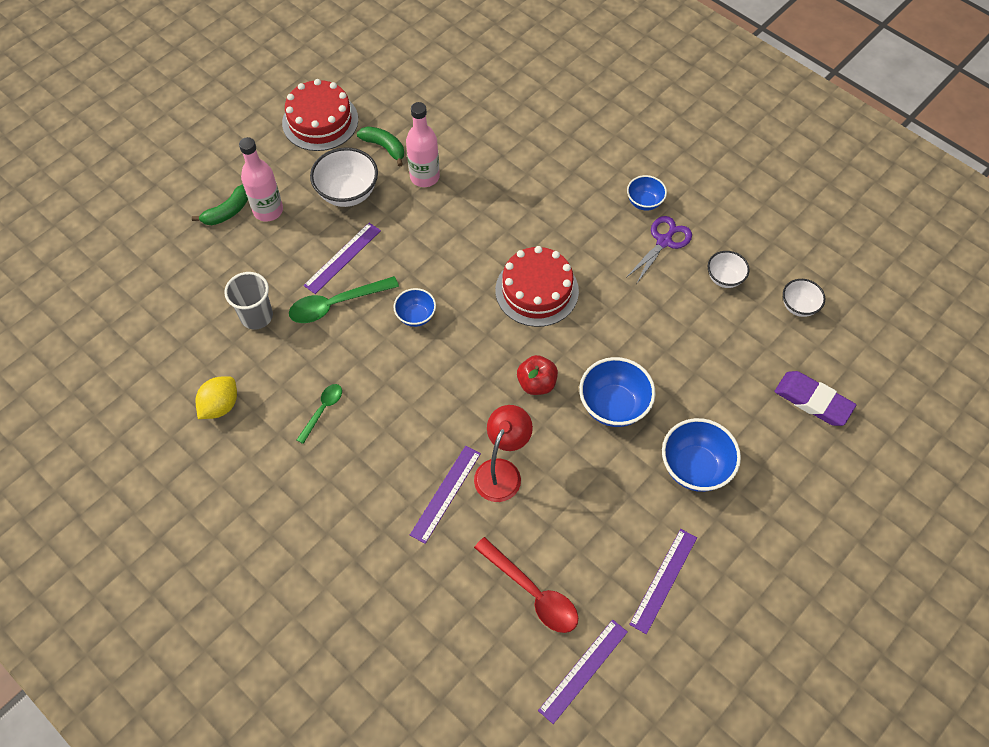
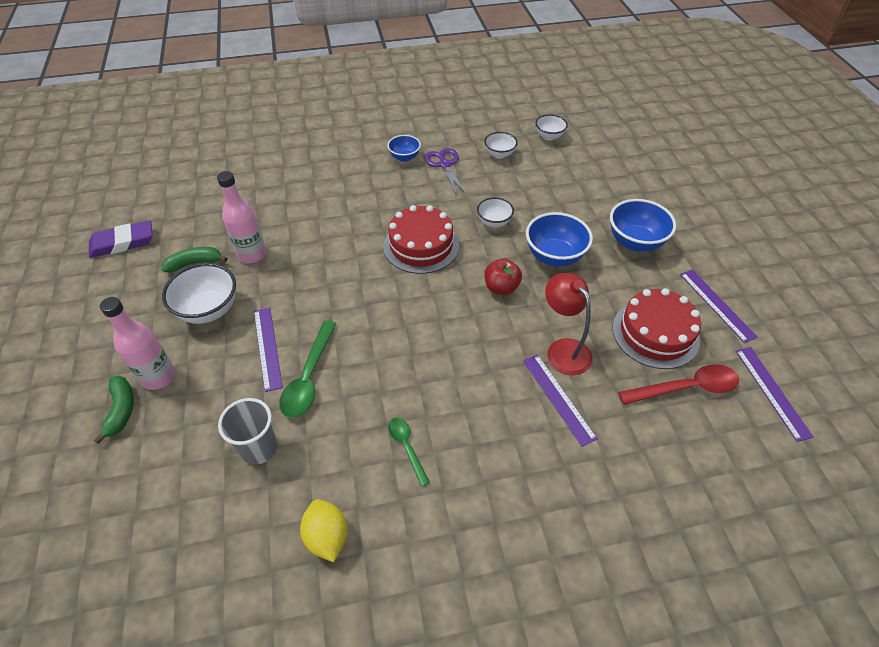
camera: 55 degrees left, 10 degrees down
(320, 121) = (116, 290): red cake -> red cake (655, 333)
(416, 316) = (374, 328): blue bowl -> none
(617, 330) = (494, 222): none -> white bowl
(813, 401) = (623, 165): purple eraser -> purple eraser (122, 243)

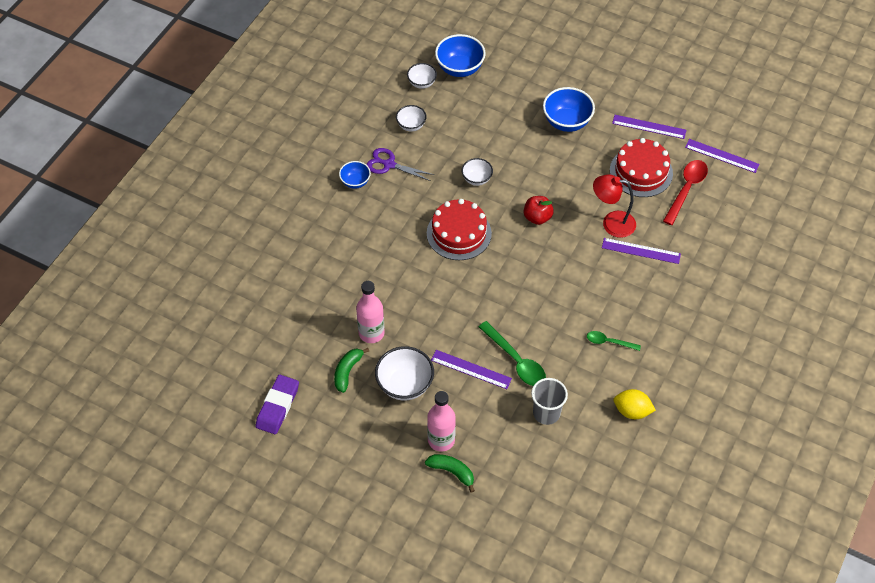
camera: 50 degrees left, 5 degrees up
(554, 256) = (538, 171): blue bowl -> blue bowl (459, 68)

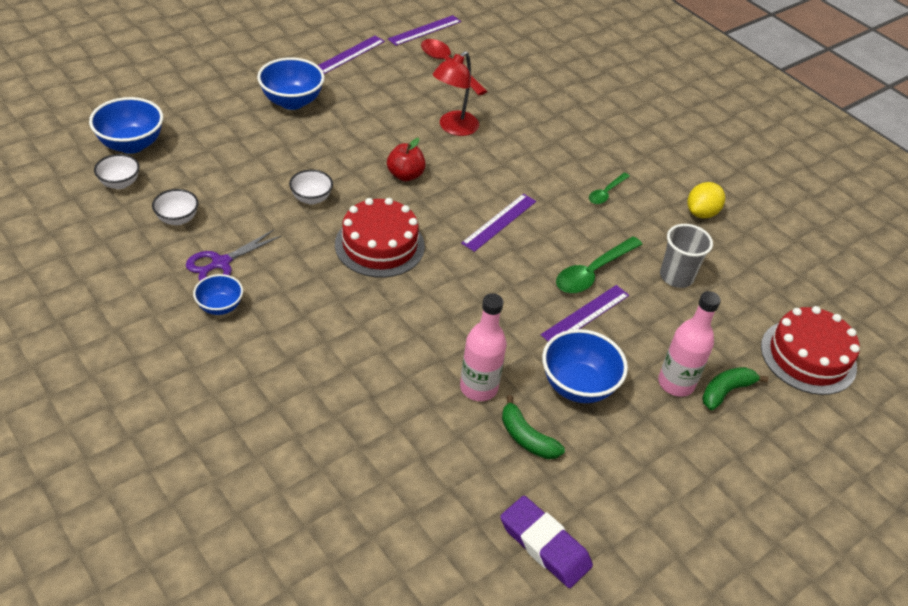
camera: 70 degrees left, 10 degrees down
(405, 385) = (578, 386): white bowl -> blue bowl
(516, 360) = (593, 272): green spoon -> green spoon turned 150 degrees clockwise
(641, 172) = (403, 83): red cake -> red cake (808, 356)
(641, 251) = (503, 124): purple ruler -> purple ruler (499, 222)

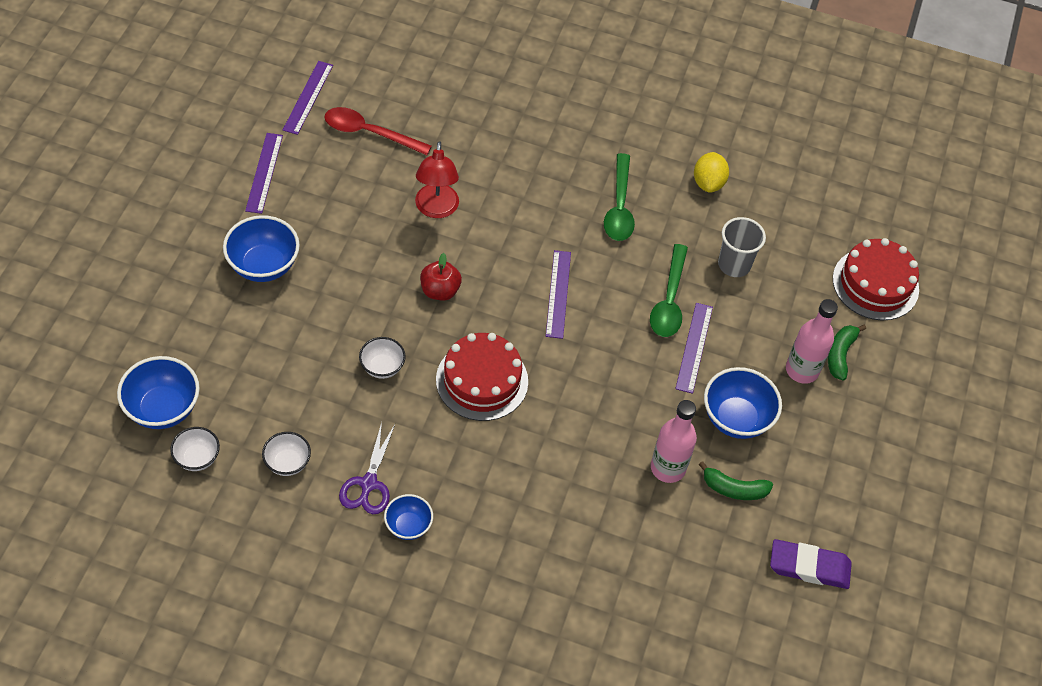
camera: 35 degrees left, 10 degrees up
(606, 193) = (619, 207): green spoon -> green spoon, size x1.69

